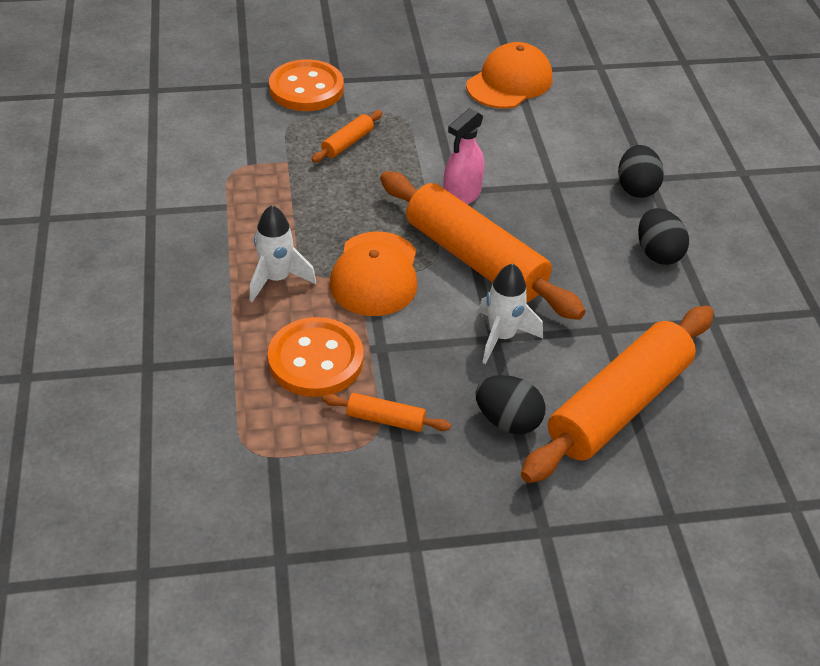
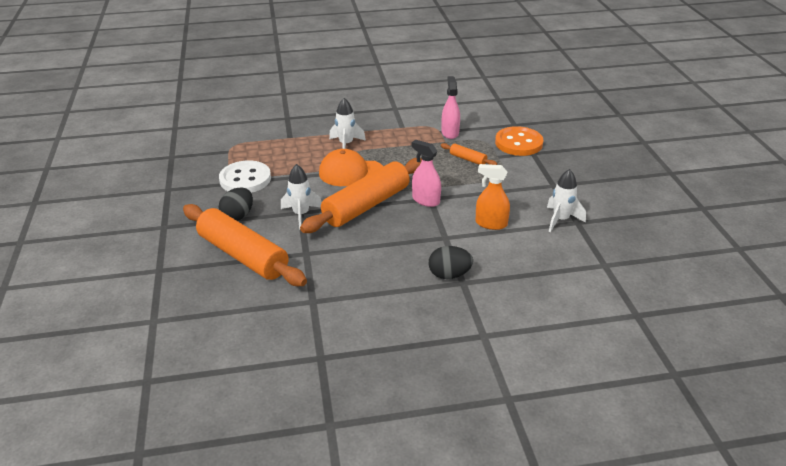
camera: 90 degrees right, 10 degrees down
(259, 153) = (450, 133): none -> pink spray bottle
(316, 360) = (287, 158): orange button -> none
(386, 419) = (245, 179): orange rolling pin -> white button
(509, 82) = (561, 220): orange cap -> white rocket
(520, 140) = (491, 224): none -> orange spray bottle
(657, 253) = (378, 280): black egg -> none

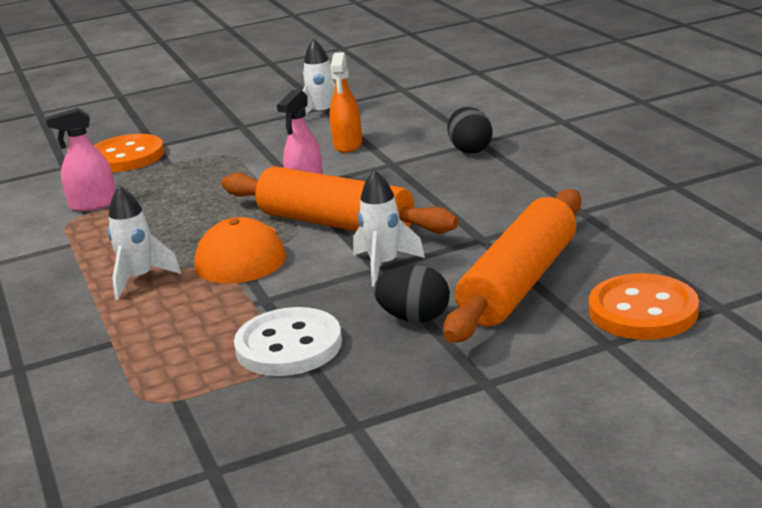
camera: 100 degrees left, 10 degrees down
(176, 290) = (643, 311): none -> orange button
(468, 159) = (180, 180): orange rolling pin -> none

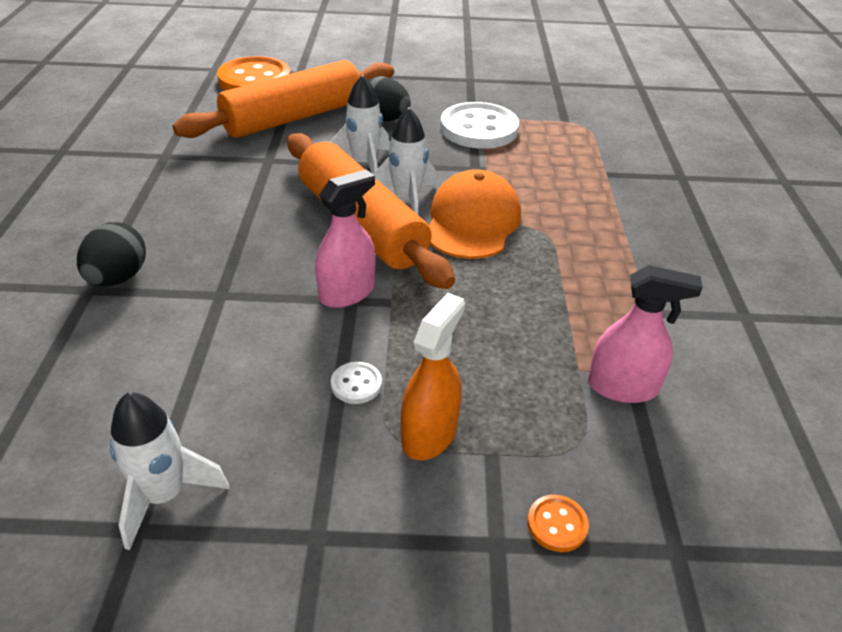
camera: 160 degrees left, 15 degrees up
(127, 156) = (557, 524): orange button -> orange button, size x0.42
(139, 279) = (575, 228): white rocket -> white rocket (407, 199)
(262, 161) = (356, 384): none -> white button
(348, 145) = (223, 365): orange spray bottle -> orange spray bottle (429, 434)

